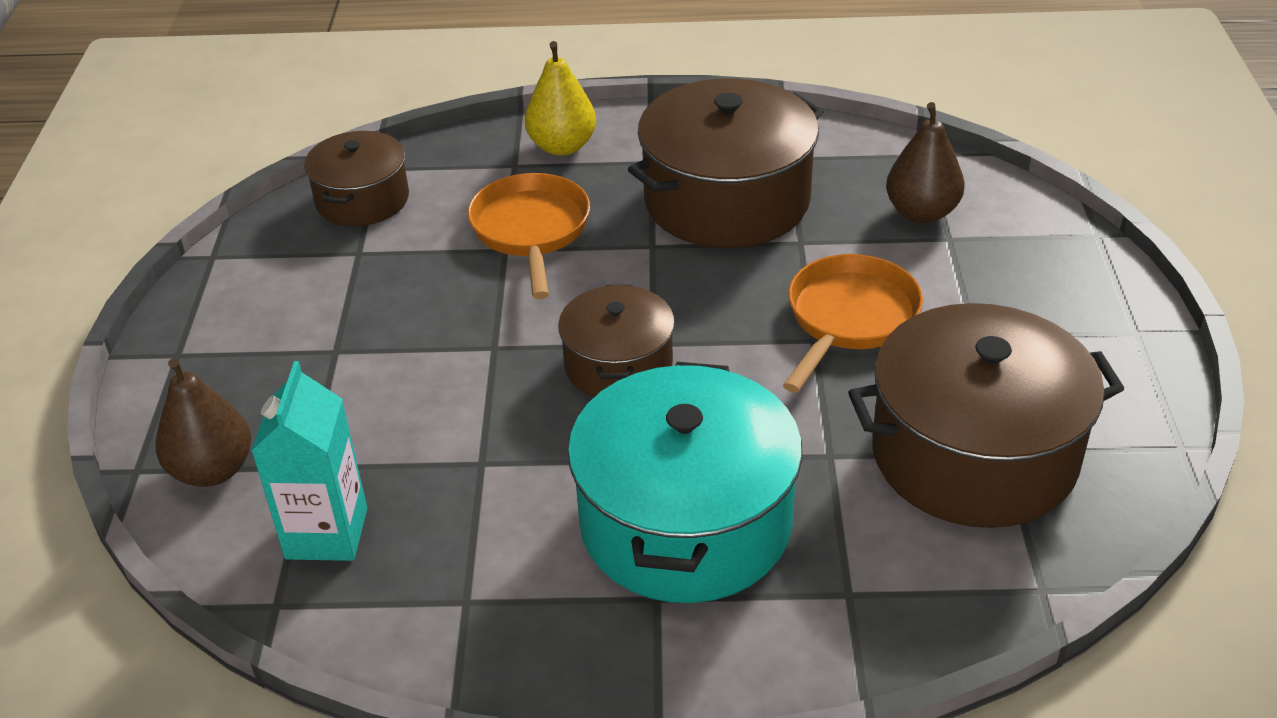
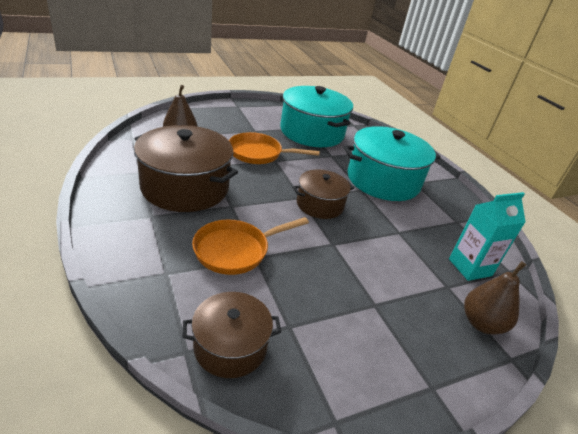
camera: 120 degrees left, 5 degrees down
(562, 146) = (140, 255): yellow pear -> none
(974, 454) = (312, 132): brown pot -> turquoise pot

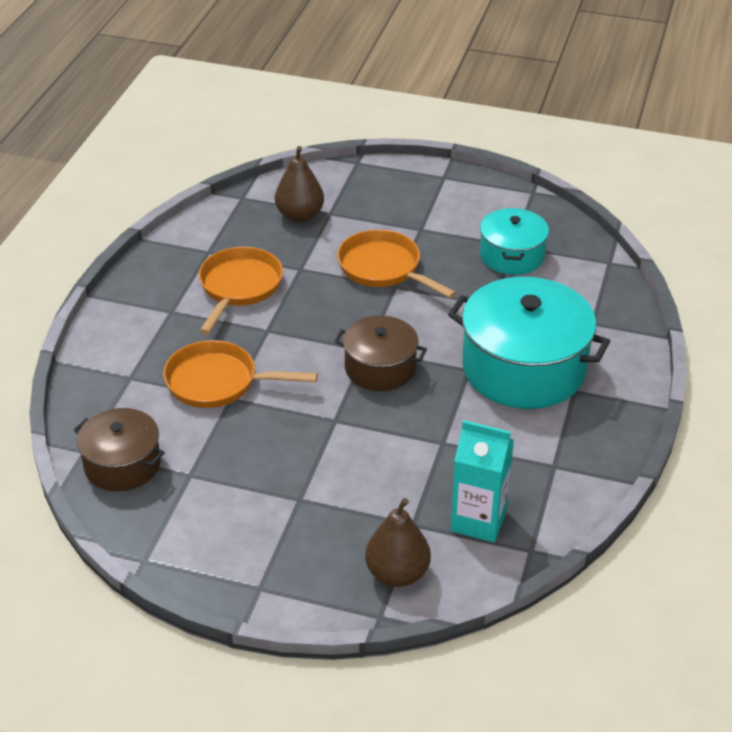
camera: 45 degrees right, 5 degrees up
(185, 187) = (239, 288): brown pot -> orange pan
(312, 132) = (512, 256): turquoise pot -> turquoise pot, size x0.57

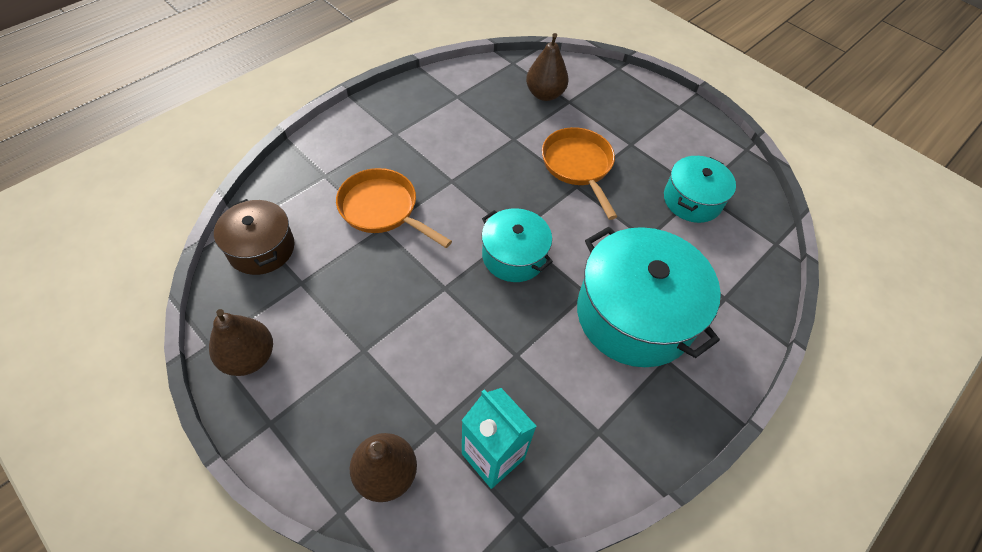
camera: 25 degrees right, 15 degrees up
(194, 551) = (249, 357): none -> brown pear
(239, 288) = (457, 135): orange pan -> none
(380, 368) = (514, 256): brown pot -> turquoise pot

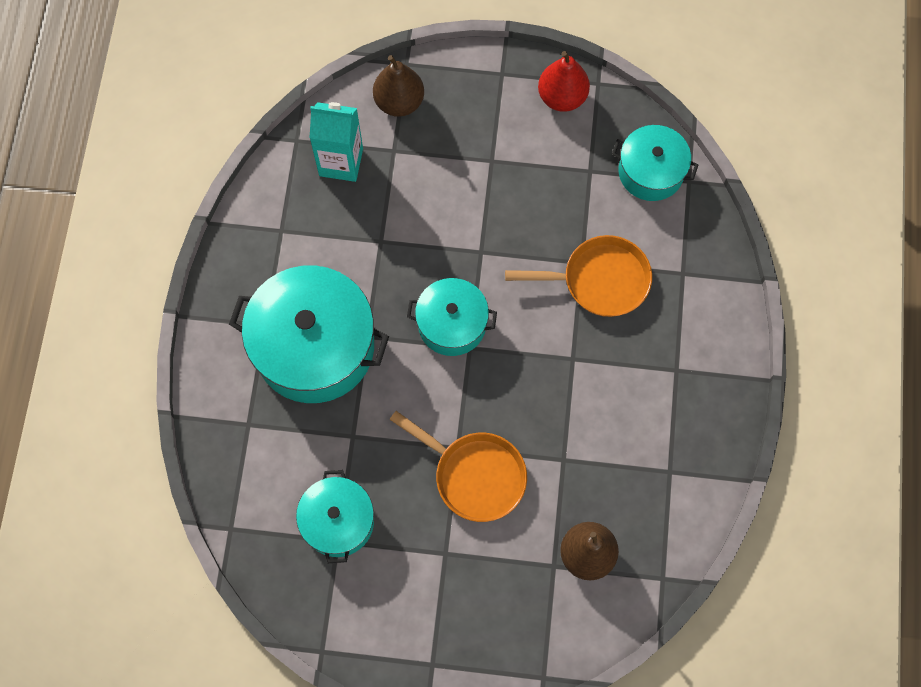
camera: 145 degrees right, 15 degrees up
(249, 357) = (562, 97): brown pear -> red pear
(261, 248) = (651, 172): brown pot -> turquoise pot

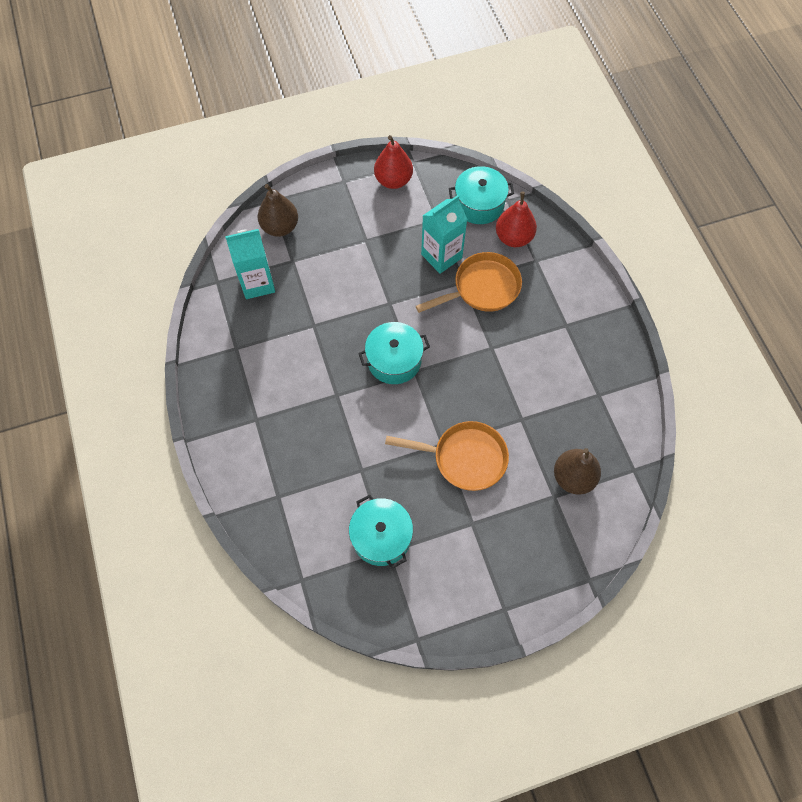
camera: 25 degrees left, 5 degrees down
(314, 346) = (301, 419): turquoise pot -> none
(571, 219) = (441, 256): none -> turquoise carton
(671, 233) = (513, 238): none -> red pear

